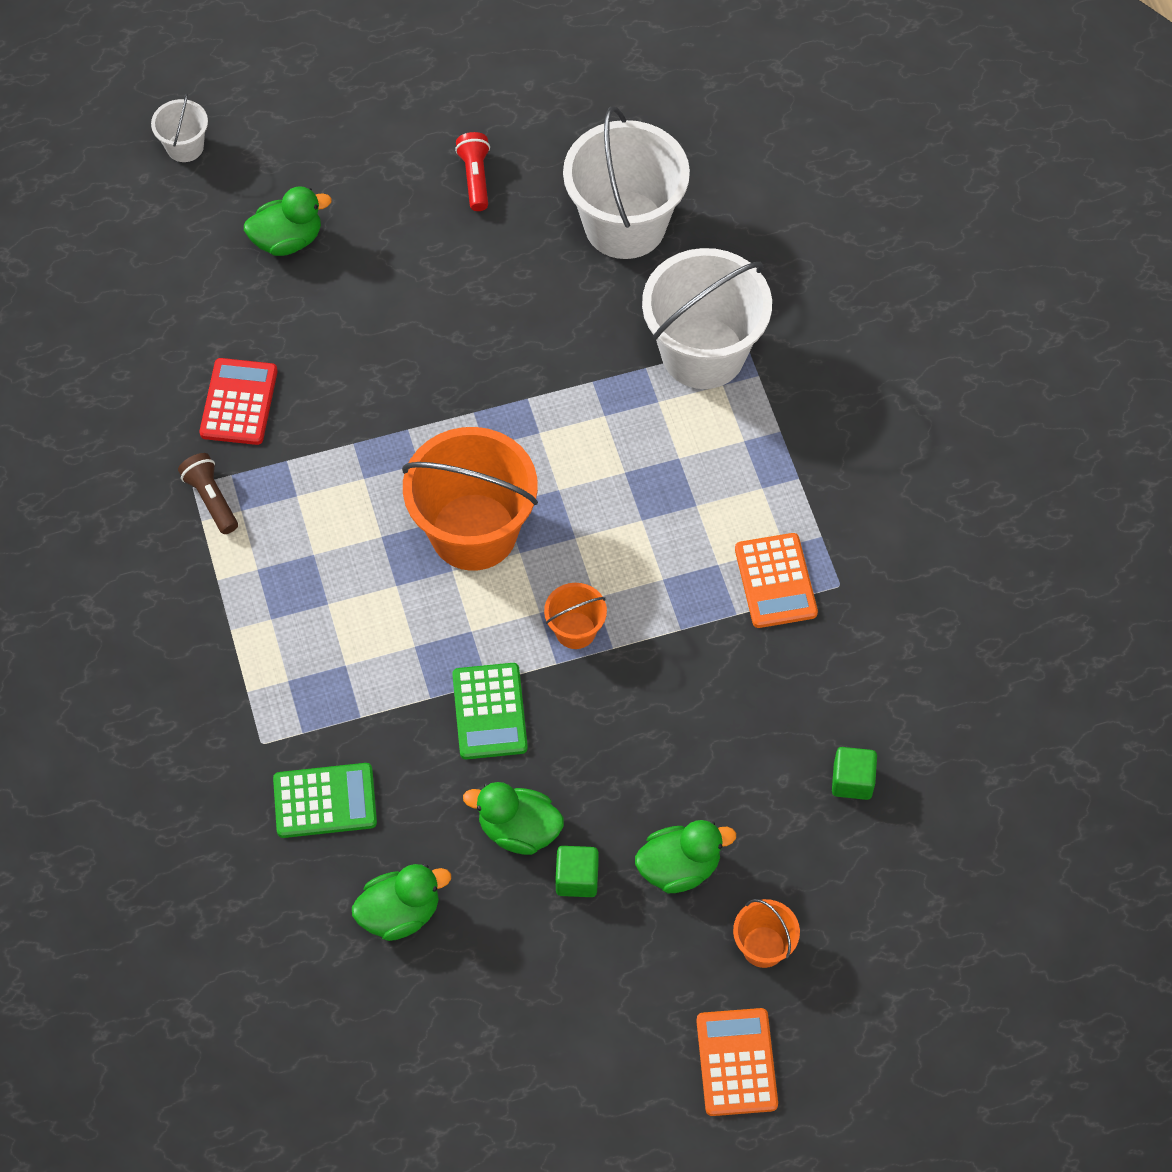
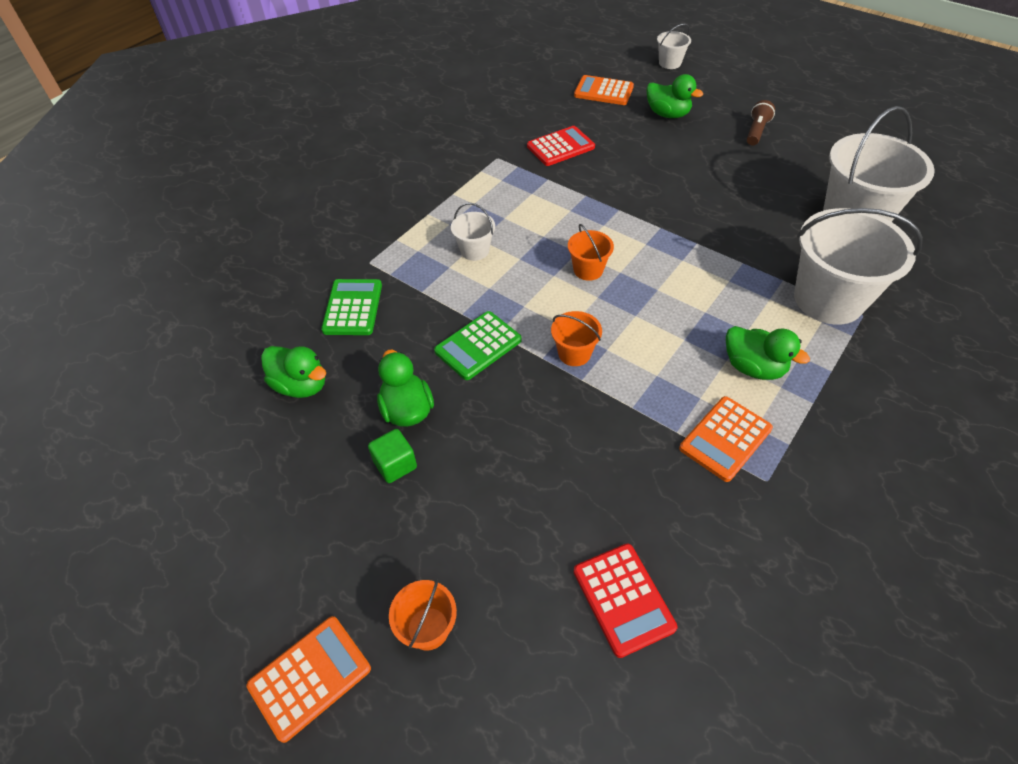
camera: 55 degrees right, 10 degrees down
(171, 268) = (603, 91): none -> orange calculator
(211, 499) = (496, 167): brown flashlight -> brown flashlight (756, 131)
(325, 801) = (353, 308): green calculator -> green calculator turned 135 degrees counterclockwise
(342, 621) = (474, 250): none -> white bucket
(473, 532) = (588, 270): orange bucket -> orange bucket, size x0.46
(475, 178) = (792, 151): red flashlight -> none
(679, 867) = (452, 523): green duck -> green duck (753, 367)
(852, 781) = (623, 599): green cube -> red calculator

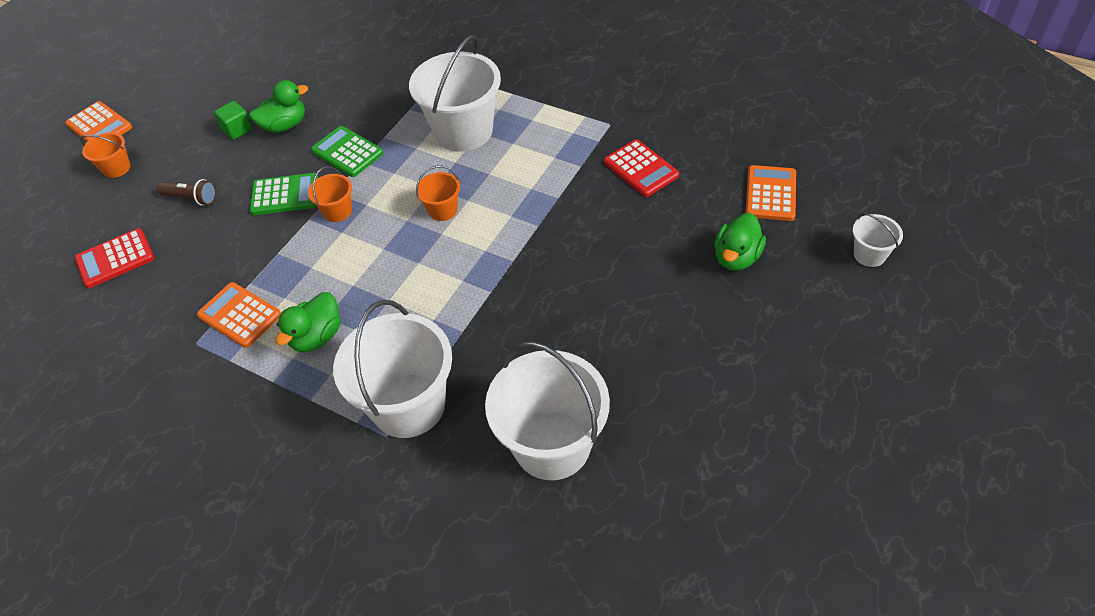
camera: 85 degrees right, 0 degrees up
(301, 385) = (311, 69): green duck -> none
(353, 308) = (389, 75): green calculator -> green calculator (285, 195)
(474, 250) = (463, 131): white bucket -> white bucket, size x2.16
(756, 131) = (722, 350): brown flashlight -> brown flashlight (192, 198)

